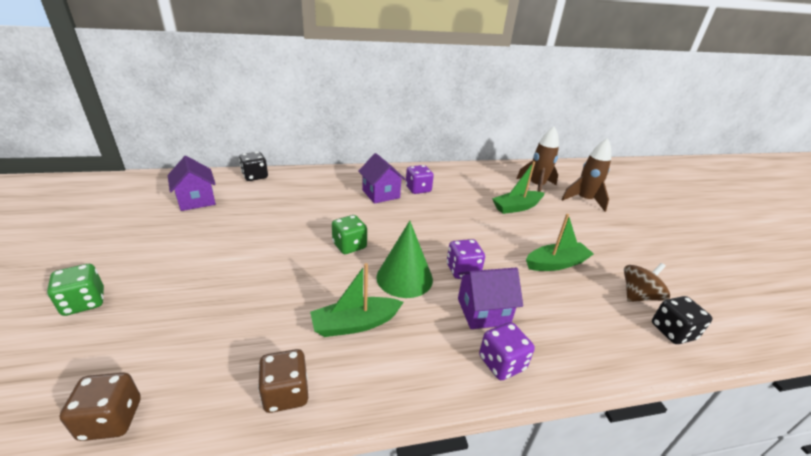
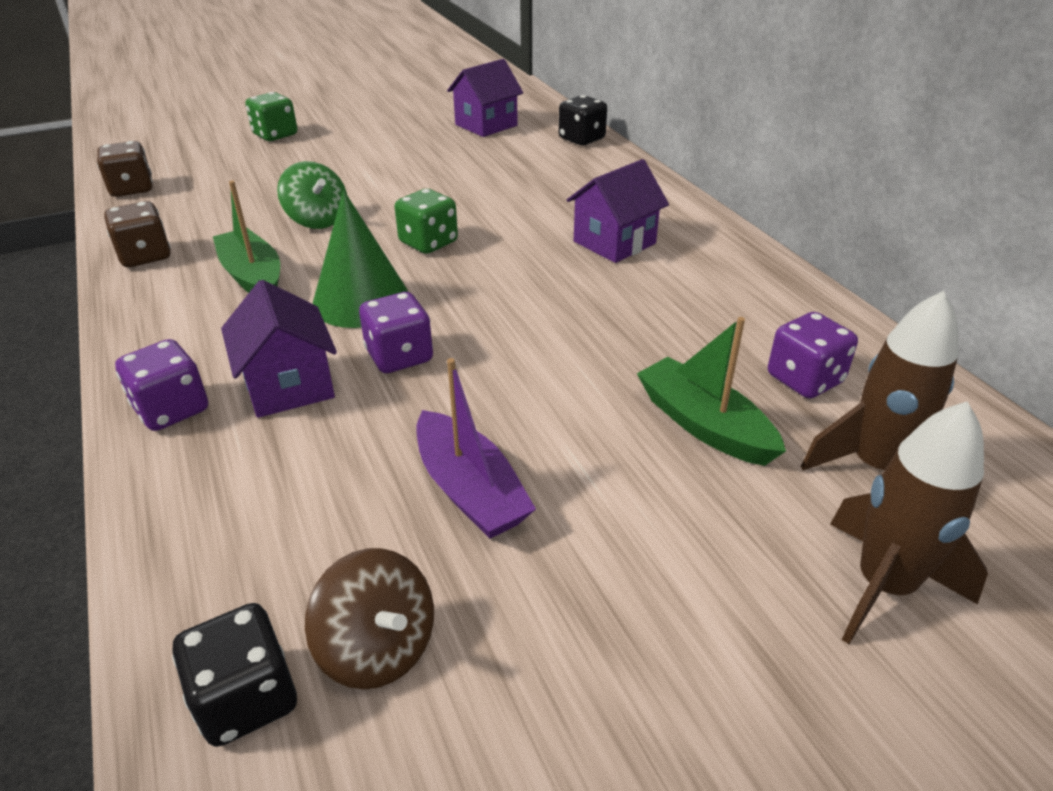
camera: 80 degrees right, 5 degrees up
(287, 287) = (317, 220): none -> green spinning top
(418, 189) = (670, 278): purple dice -> purple dice (804, 379)
(556, 263) = (470, 490): green boat -> purple boat

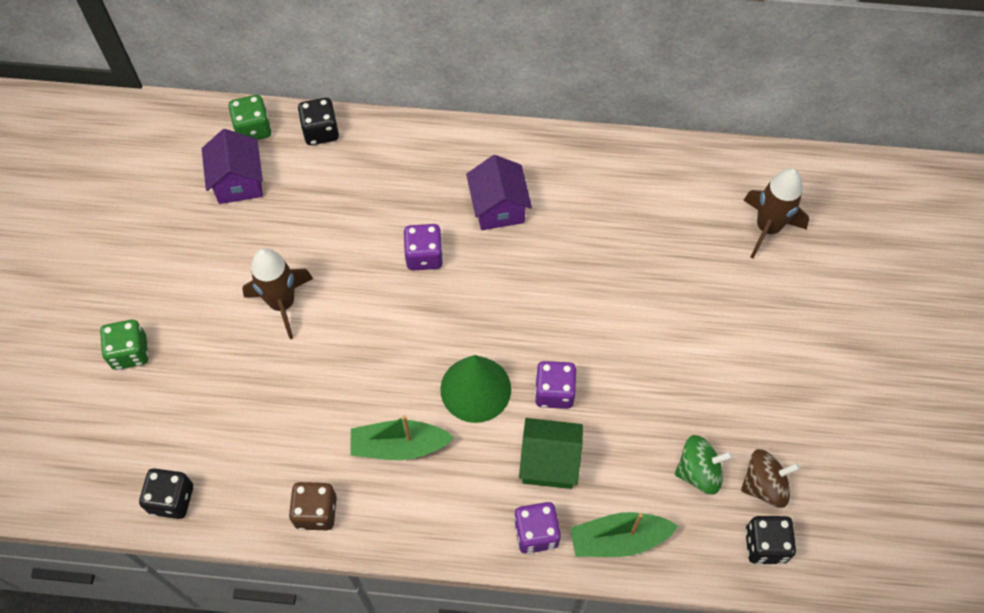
camera: 60 degrees left, 25 degrees up
(132, 189) = (172, 499): brown dice -> black dice
(289, 386) = (549, 462): purple house -> green house
(317, 220) = (336, 376): green spinning top -> green spinning top (698, 472)
(428, 243) = (423, 317): green dice -> green dice (253, 129)
(470, 490) = (689, 406): purple boat -> none
(704, 425) = (700, 277): green boat -> green boat (618, 539)
(804, 379) = (693, 208): purple dice -> purple dice (424, 256)
(883, 586) = (829, 279): brown rocket -> brown rocket (282, 303)

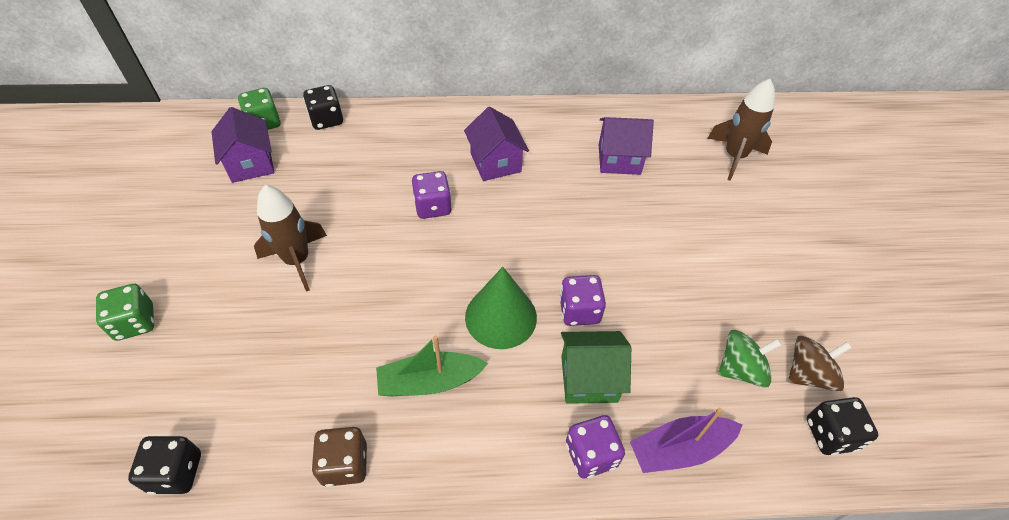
camera: 10 degrees left, 10 degrees down
(618, 539) = (679, 449): green boat -> purple boat
(635, 218) = (619, 159): none -> purple house

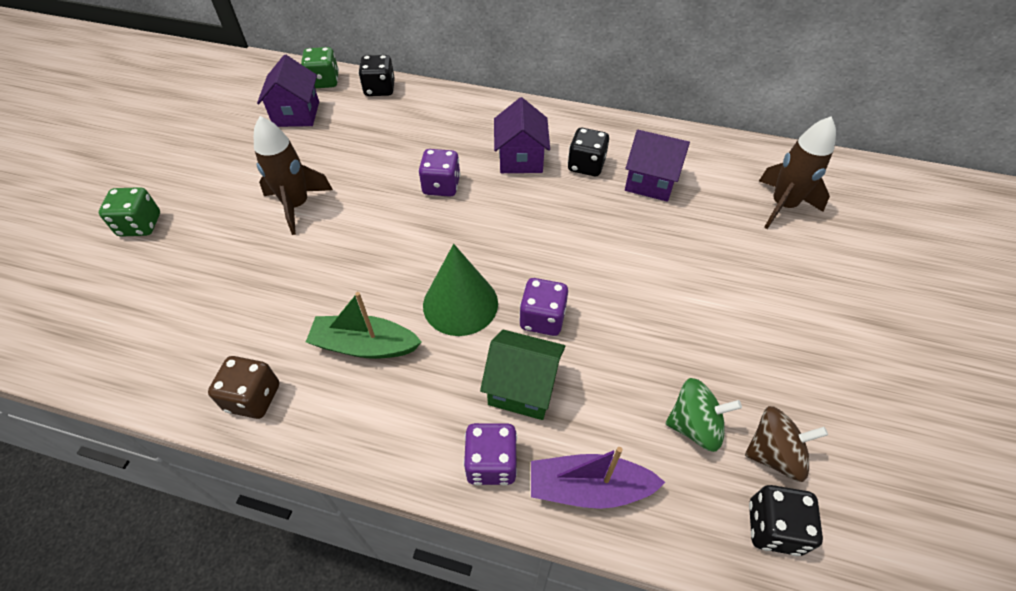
camera: 20 degrees right, 0 degrees up
(176, 472) = (112, 360): black dice -> black dice (586, 165)

